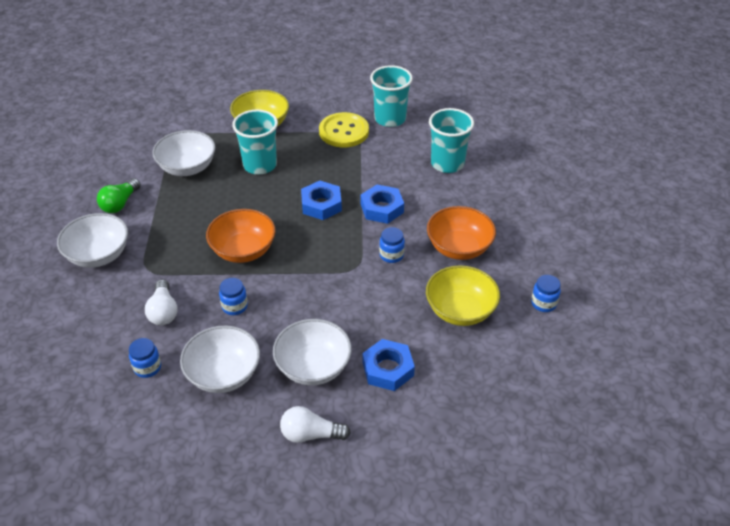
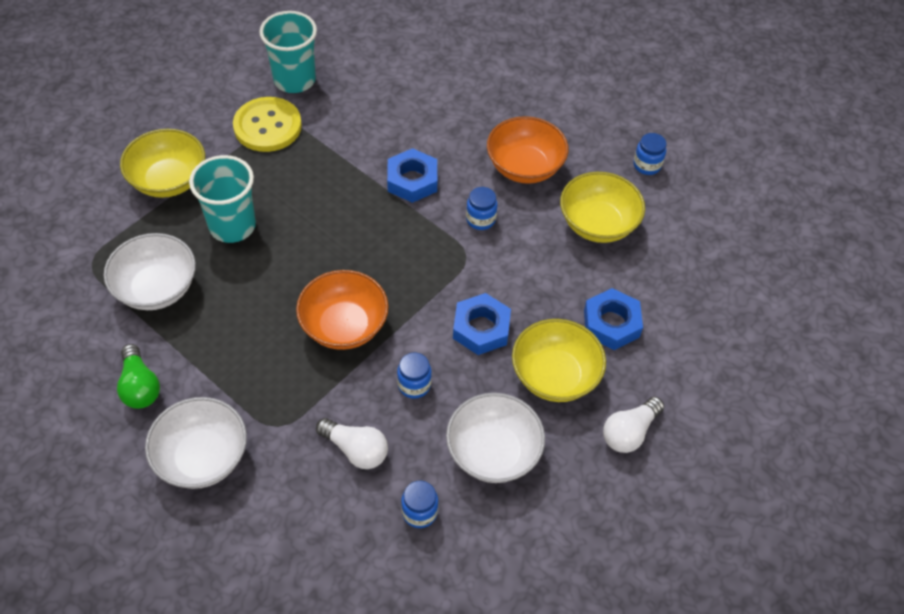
camera: 50 degrees left, 10 degrees up
(313, 367) = (555, 376): white bowl -> yellow bowl
(321, 204) = (352, 220): blue nut -> blue nut (481, 328)
(447, 163) = (410, 90): turquoise cup -> none

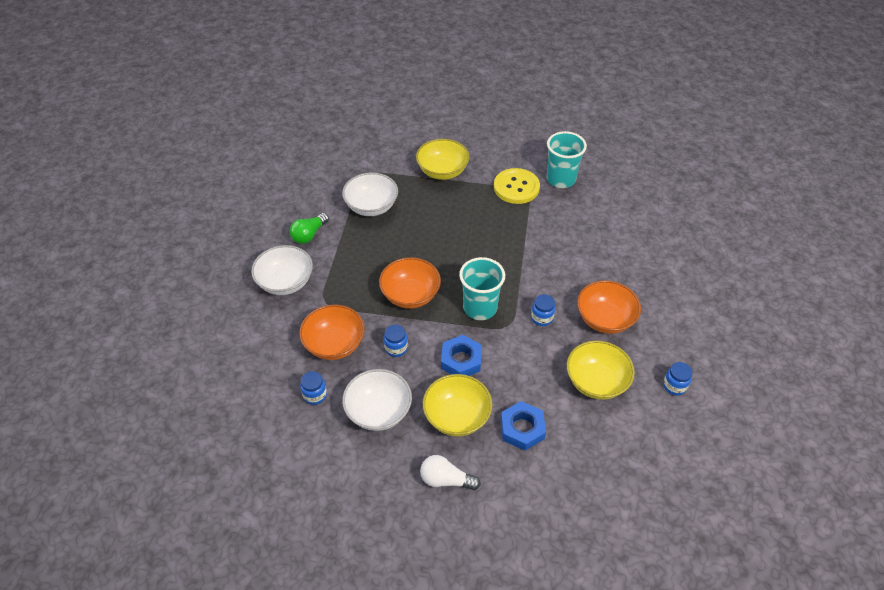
camera: 60 degrees right, 5 degrees down
(232, 226) = (436, 212): turquoise cup -> turquoise cup (480, 308)
(356, 450) = (334, 344): white light bulb -> orange bowl
(412, 180) = (540, 270): blue nut -> none

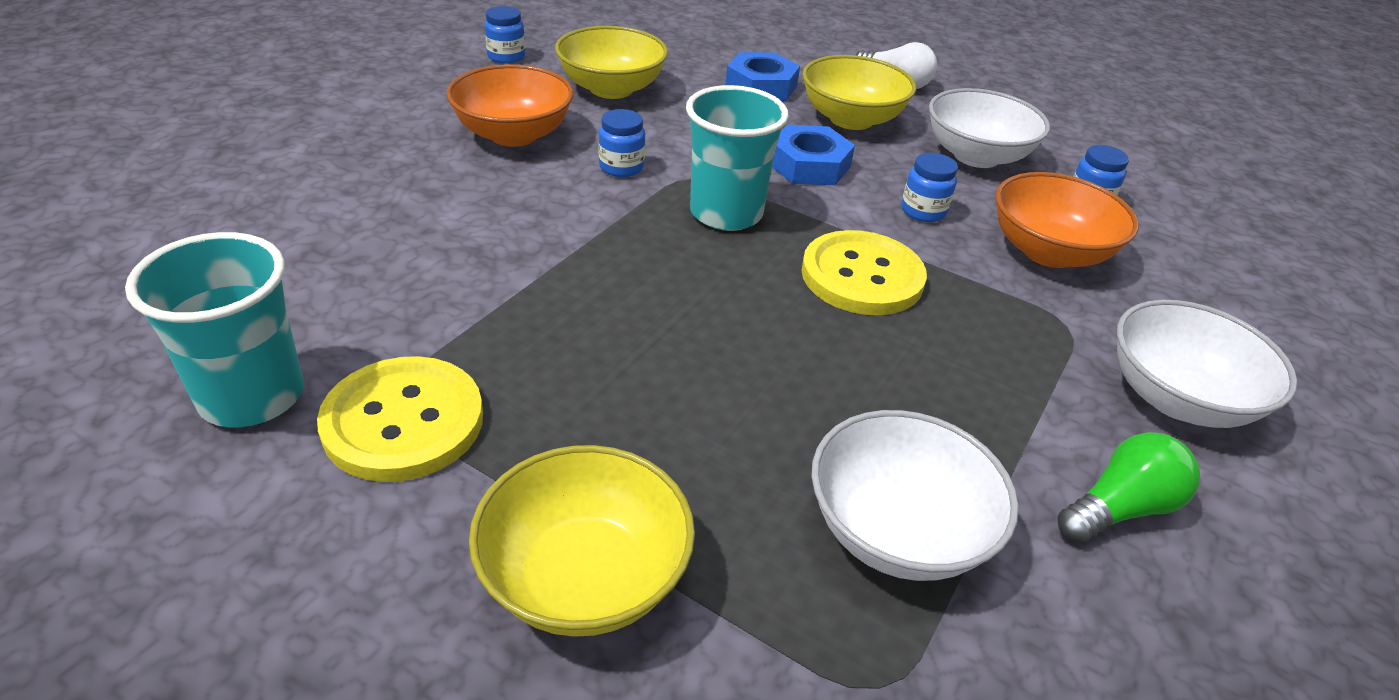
camera: 160 degrees left, 10 degrees down
(410, 295) = (862, 276): orange bowl -> yellow button

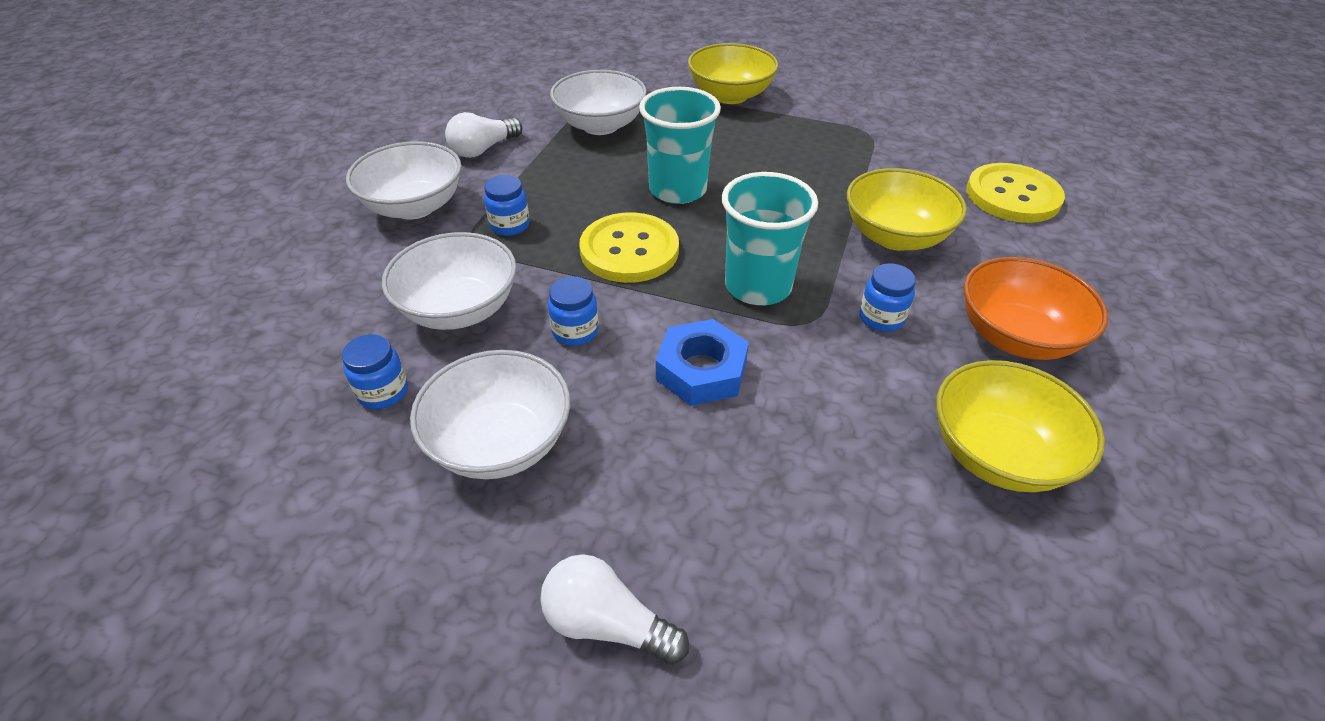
camera: 170 degrees right, 5 degrees up
(252, 396) = (932, 123): turquoise cup -> turquoise cup (678, 190)
(403, 421) = (852, 126): yellow button -> yellow button (1012, 196)
(506, 57) = (1190, 491): blue jar -> blue jar (510, 225)
(761, 86) = (814, 530): blue nut -> none
(851, 119) = (667, 480): yellow bowl -> yellow bowl (895, 236)
(1048, 252) = (459, 309): orange bowl -> white bowl
(1119, 508) = (483, 149): green light bulb -> white light bulb

